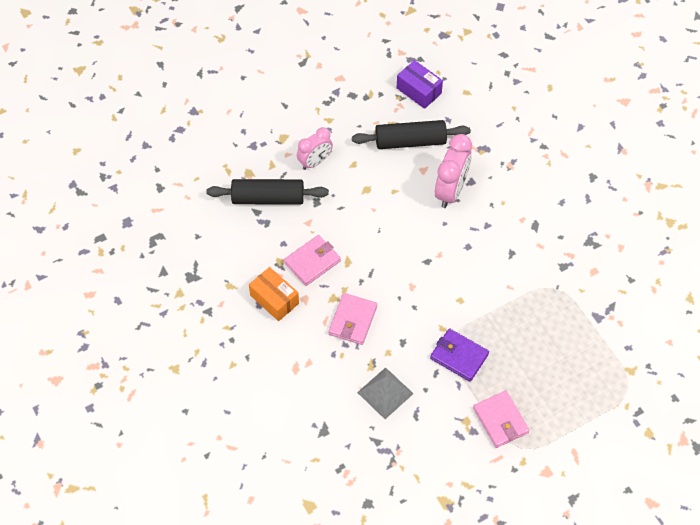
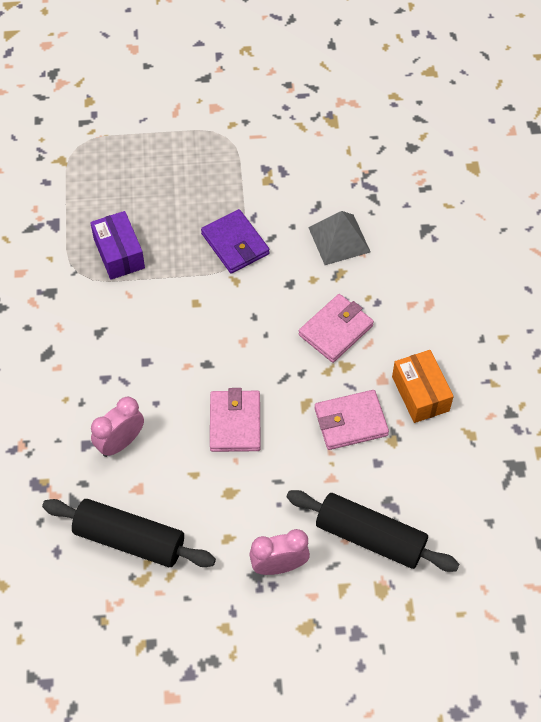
camera: 155 degrees left, 0 degrees up
(419, 91) = (68, 619): purple box -> purple box (119, 253)
(450, 191) = (120, 443): pink clock -> pink clock, size x0.66
(500, 420) = (230, 167): pink wallet -> pink wallet (235, 423)

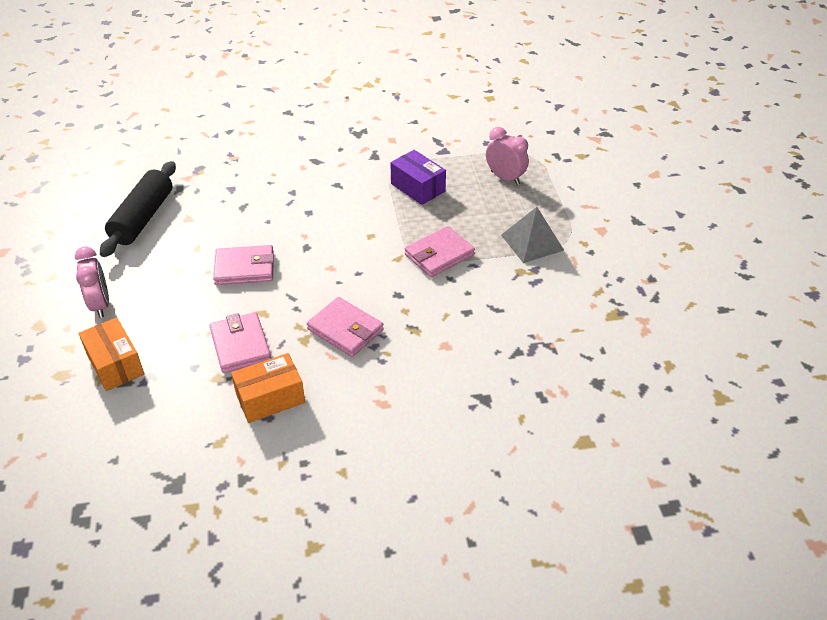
camera: 85 degrees right, 15 degrees down
(119, 253) = (418, 187): purple box -> purple box turned 75 degrees clockwise
(120, 443) = (231, 205): pink clock -> pink clock (505, 178)
(235, 244) = (439, 255): purple wallet -> pink wallet
(339, 239) = (457, 327): grey pyramid -> grey pyramid (532, 242)
(370, 537) = (115, 364): black rolling pin -> orange box

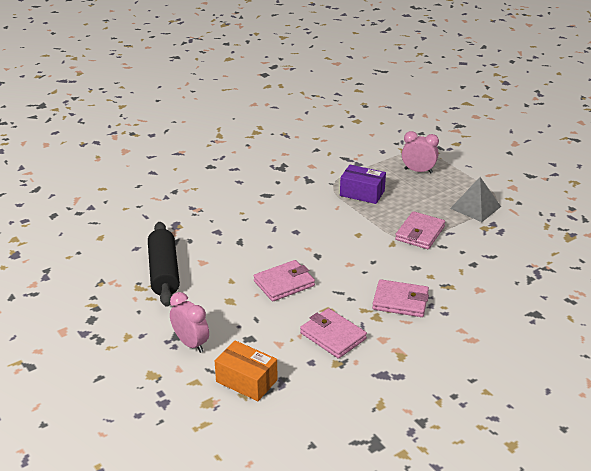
camera: 25 degrees left, 10 degrees down
(270, 398) = (390, 363): orange box -> none

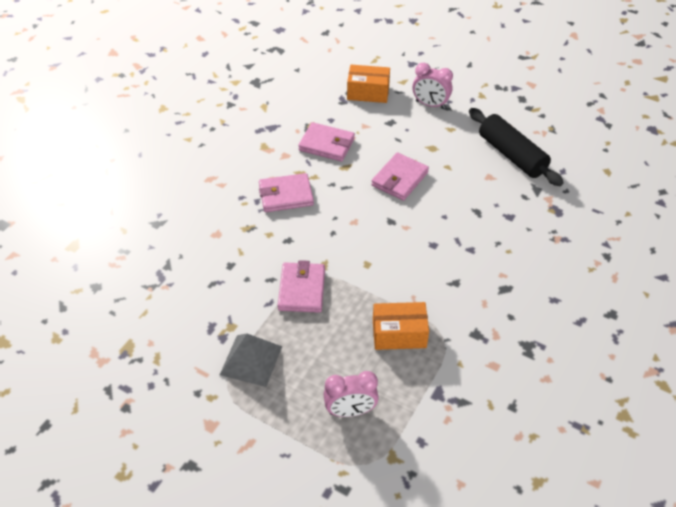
camera: 155 degrees right, 15 degrees up
(362, 193) = (399, 334): purple box -> orange box

